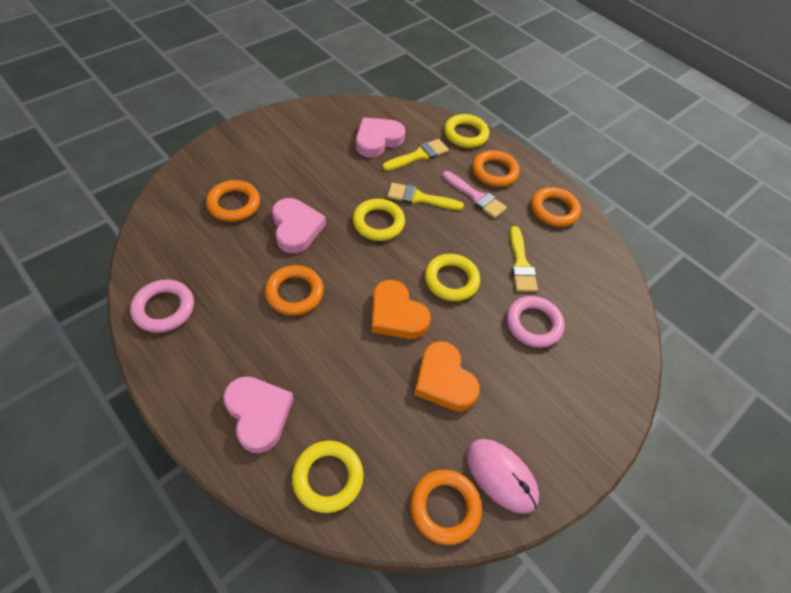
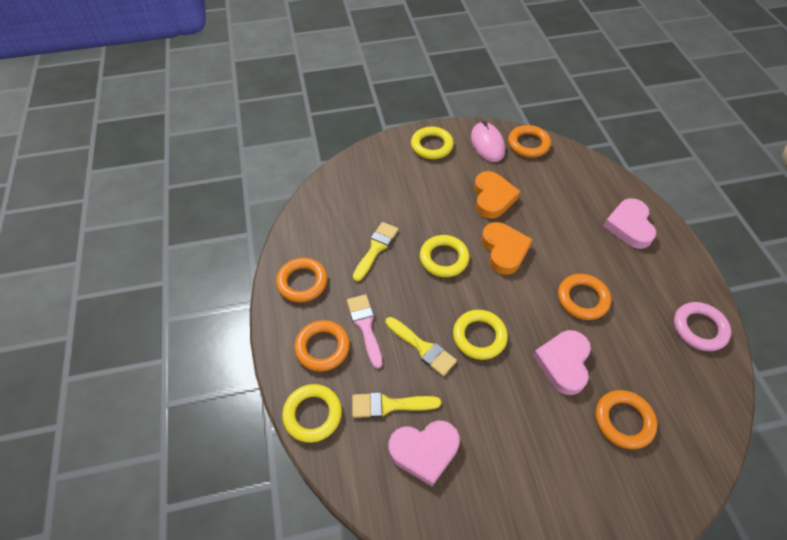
camera: 145 degrees left, 0 degrees up
(328, 477) = (592, 179): yellow ring -> yellow ring (431, 146)
(533, 324) = (403, 205): pink ring -> none

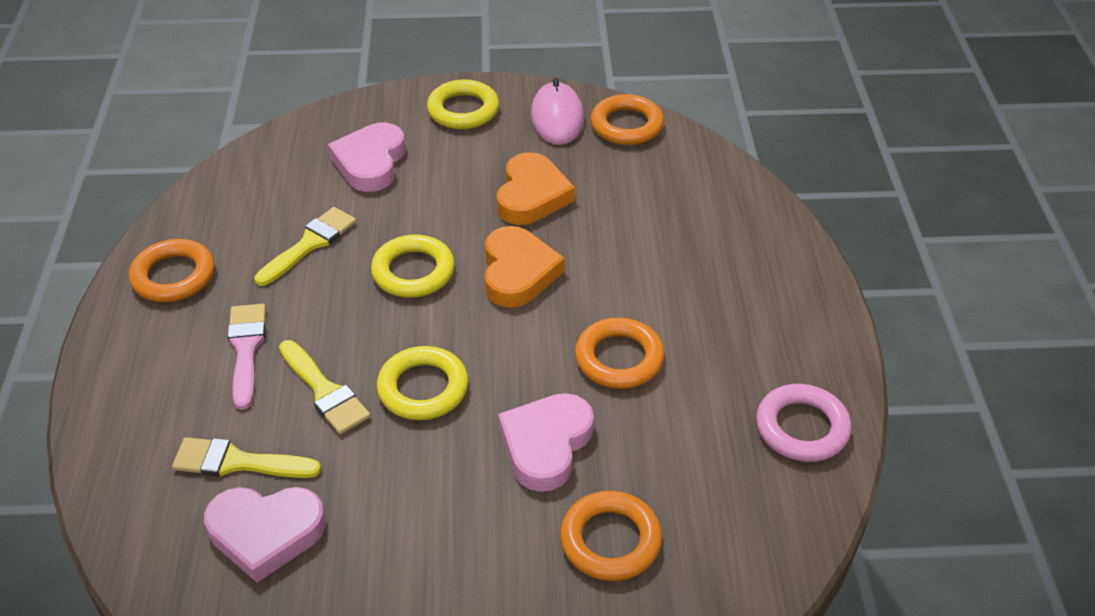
camera: 10 degrees right, 10 degrees down
(312, 414) = (113, 457): yellow ring -> none
(322, 347) = (167, 369): orange ring -> none
(629, 226) = (747, 264): pink heart -> pink heart (370, 162)

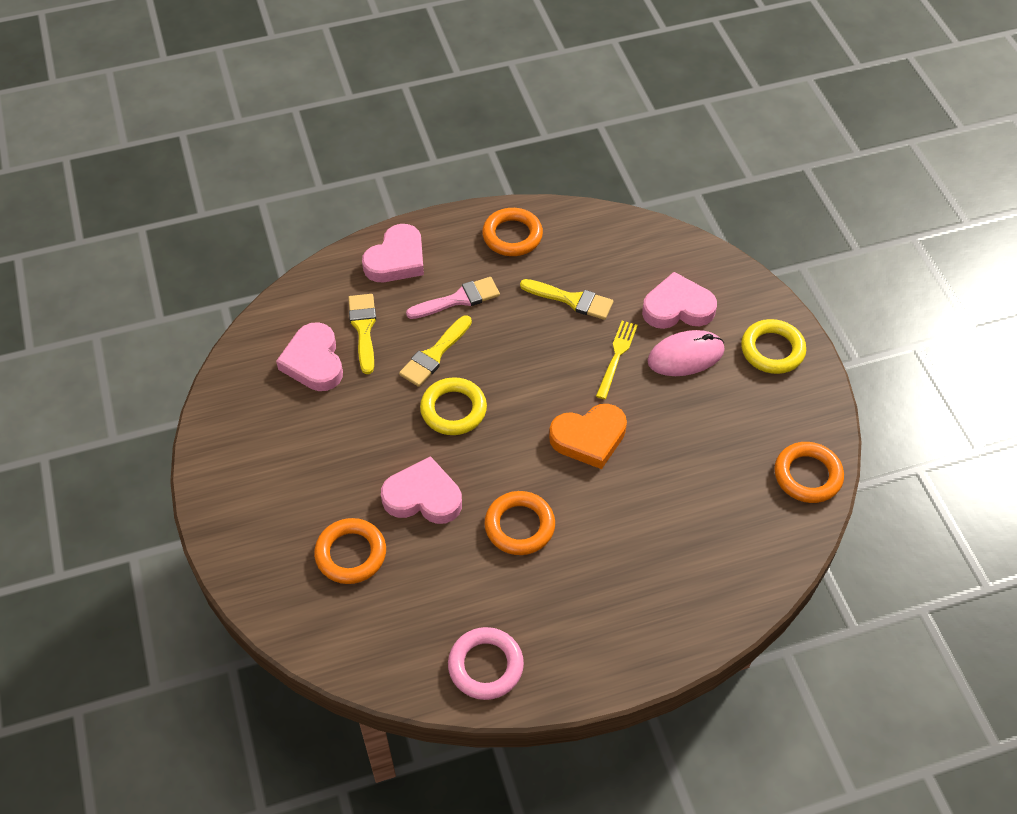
camera: 75 degrees right, 10 degrees up
(135, 402) = (396, 259): none -> pink heart
(413, 225) = (616, 356): none -> yellow fork
(413, 271) = (566, 371): yellow ring -> none
(532, 195) = (683, 426): orange heart -> none
(557, 117) = (794, 420): pink mouse -> pink mouse (685, 356)

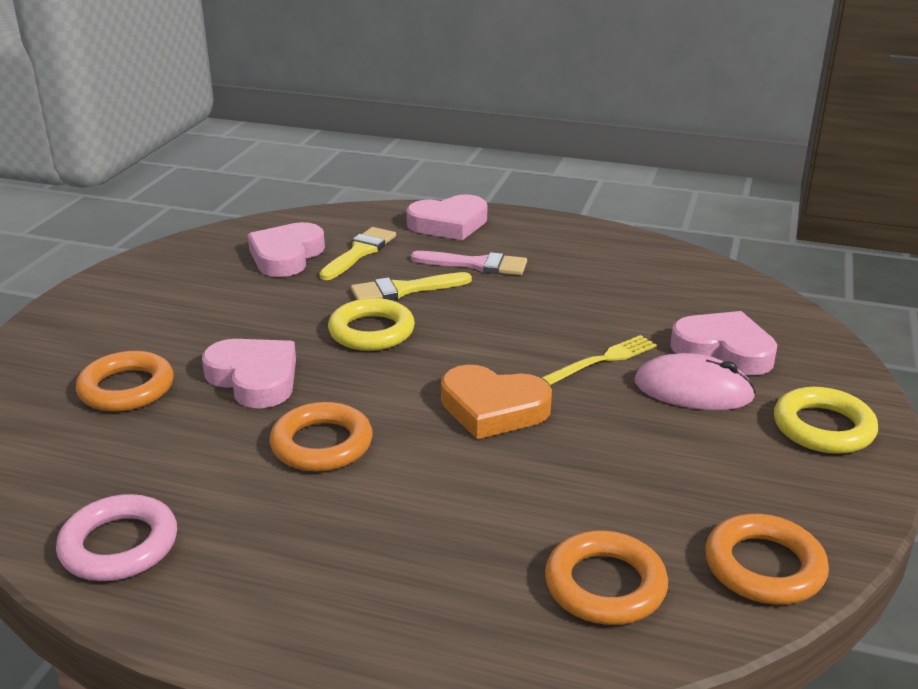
camera: 35 degrees right, 25 degrees down
(512, 236) = (585, 244): orange ring -> orange ring (605, 585)
(572, 300) = (599, 303): yellow brush -> none

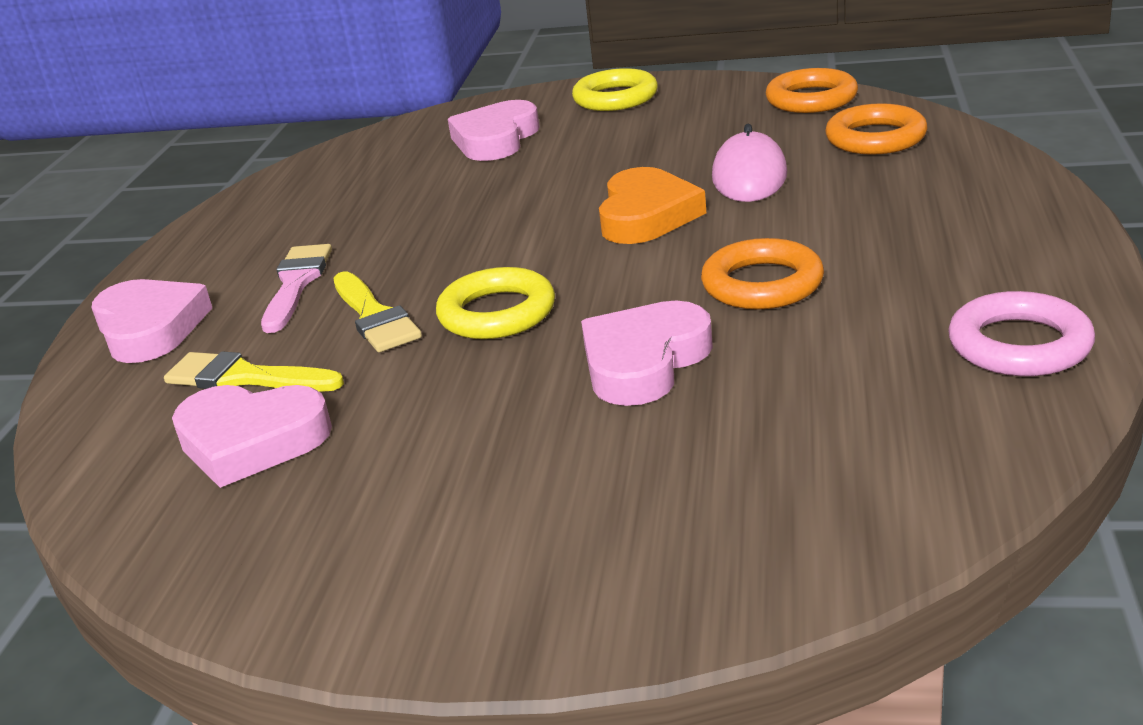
camera: 95 degrees left, 0 degrees up
(126, 388) = (713, 455): orange ring -> none
(603, 360) = (530, 183): yellow fork -> none
(693, 390) = (574, 143): pink mouse -> pink mouse (749, 176)

